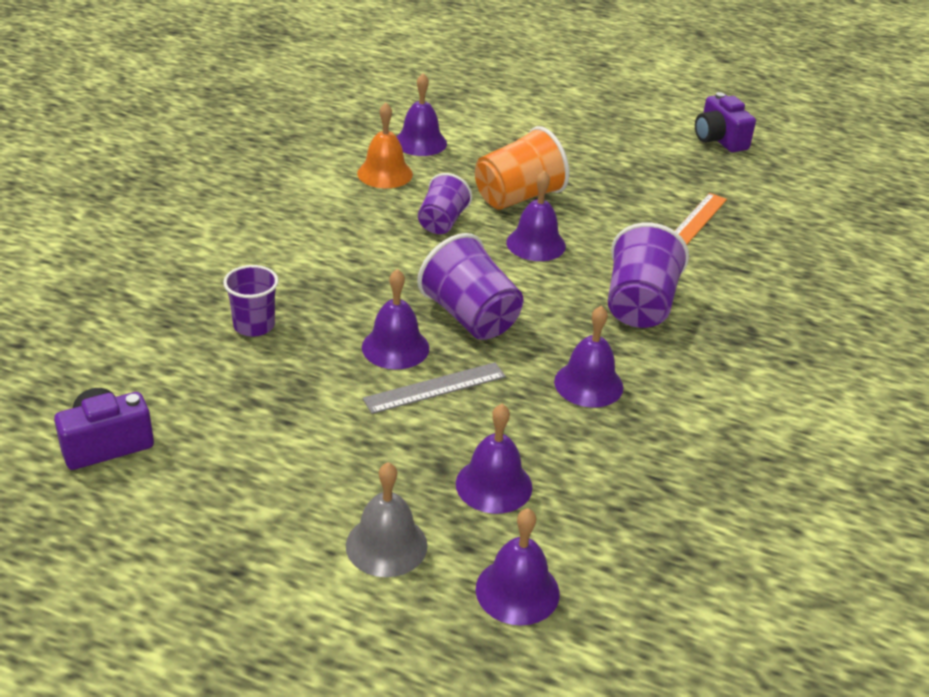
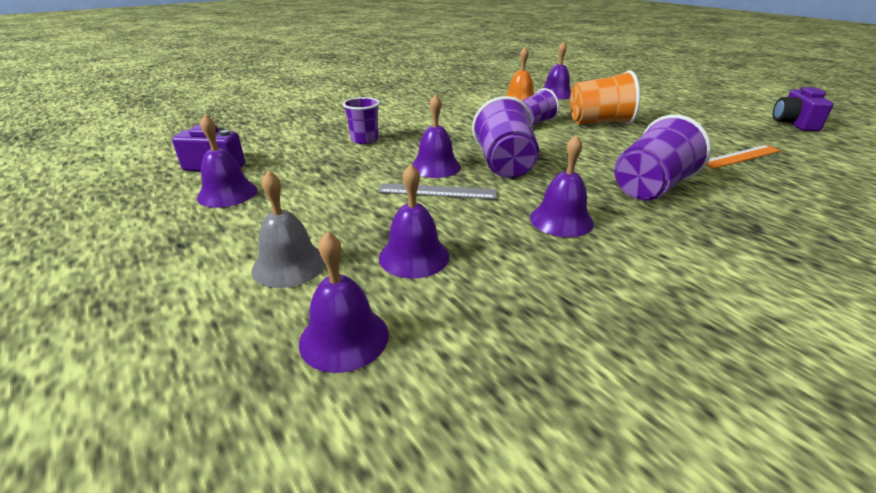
camera: 35 degrees right, 5 degrees down
(536, 244) = (591, 143): purple bell -> purple bell (227, 193)

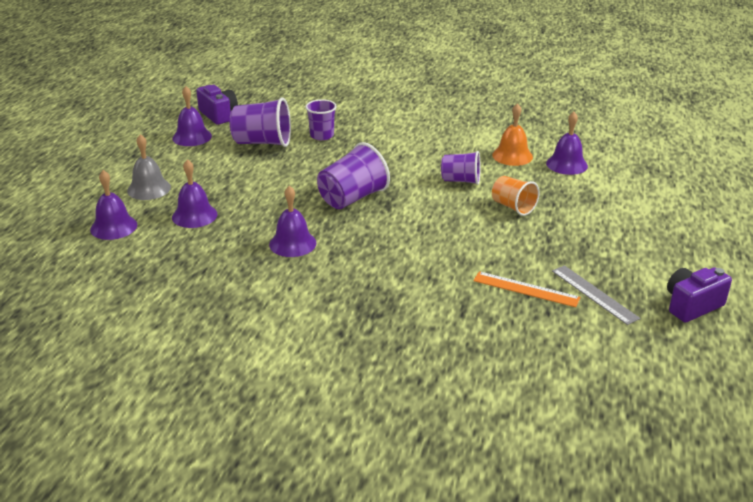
camera: 50 degrees right, 0 degrees up
(435, 167) = (313, 177): purple bell -> none
(437, 191) = (277, 192): grey ruler -> grey ruler (594, 294)
(599, 122) = (513, 207): orange cup -> orange cup, size x0.64
(650, 188) = (391, 262): purple cup -> purple cup (262, 142)

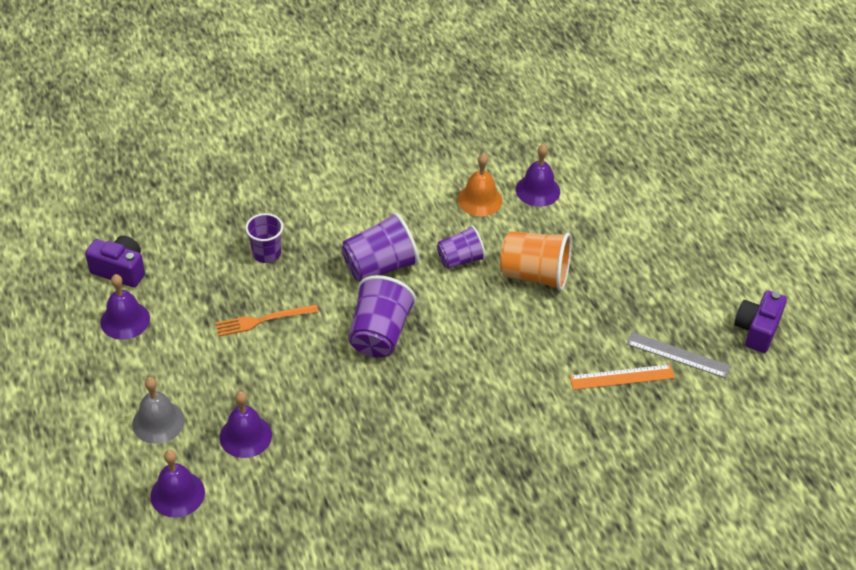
camera: 35 degrees left, 15 degrees up
(262, 142) = (213, 293): purple cup -> purple cup (380, 267)
(279, 165) = (263, 320): none -> orange fork
(292, 243) = (377, 424): purple bell -> none
(513, 207) = (534, 275): orange cup -> orange cup, size x1.55

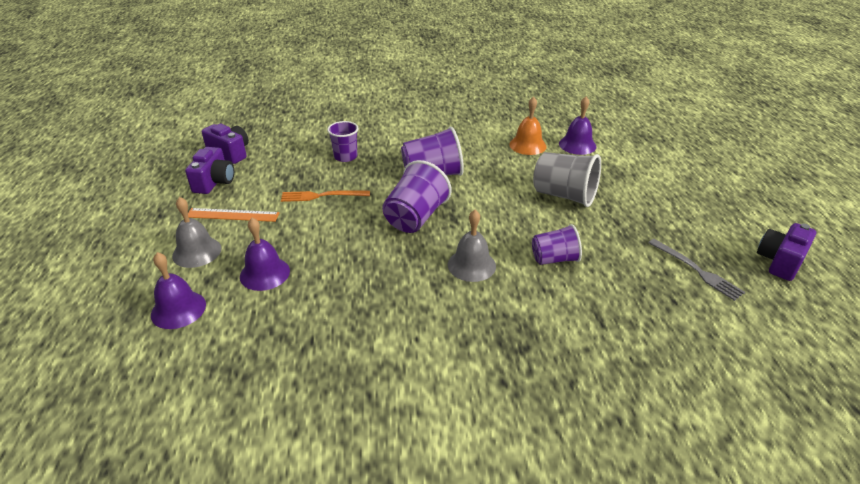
camera: 15 degrees right, 10 degrees down
(125, 320) = (214, 182): purple bell -> purple camera
(456, 387) = (471, 265): none -> grey bell
(460, 259) = (501, 178): purple cup -> purple cup (554, 259)
(534, 275) = (564, 195): orange cup -> grey cup
(622, 377) = (637, 280): orange ruler -> orange ruler (232, 215)
(678, 355) = (696, 270): grey ruler -> grey fork

